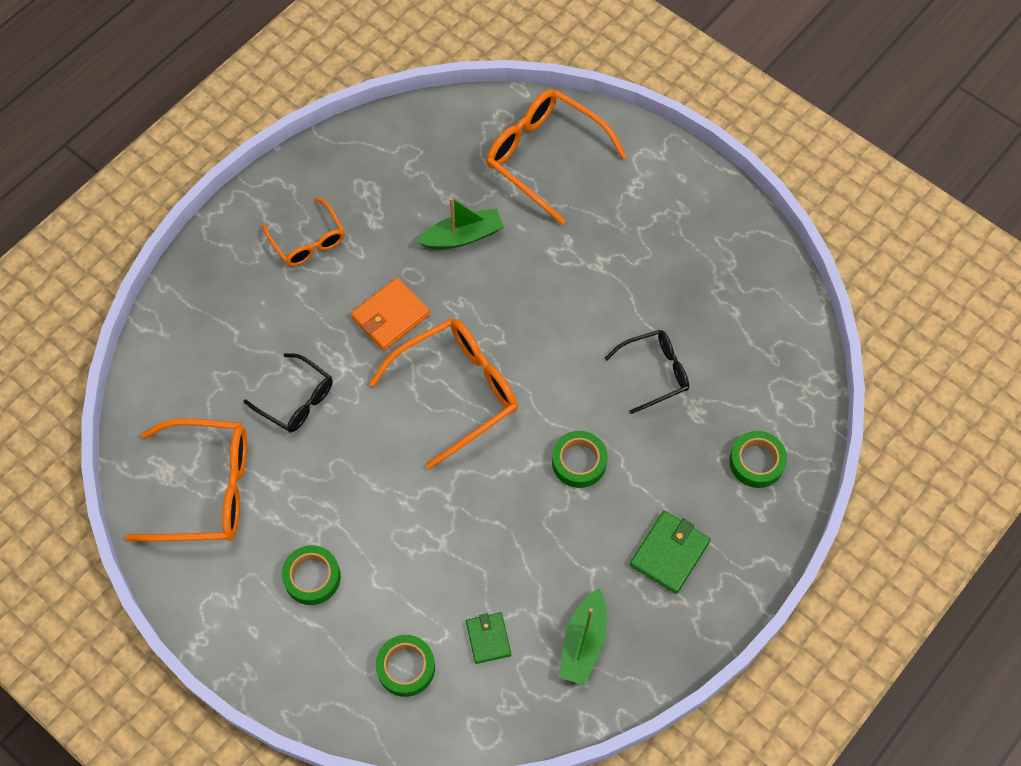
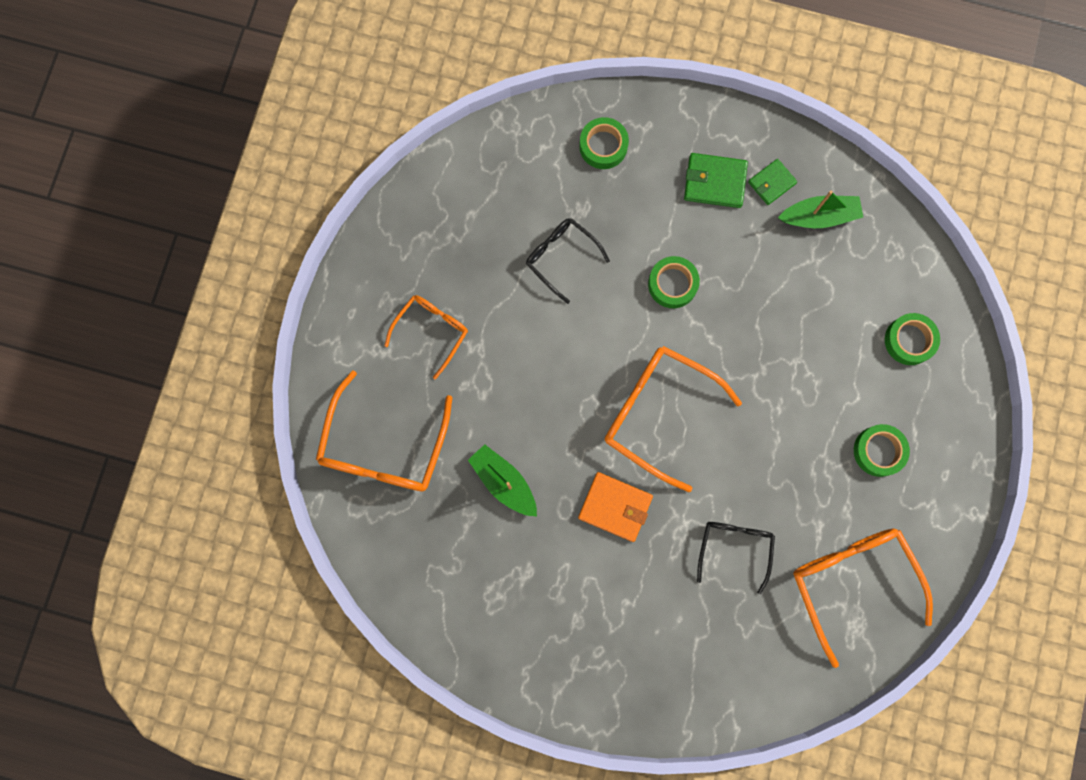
camera: 115 degrees left, 15 degrees up
(308, 241) = (575, 623): orange glasses -> orange glasses (432, 331)
(488, 638) = (854, 289): green wallet -> green wallet (771, 183)

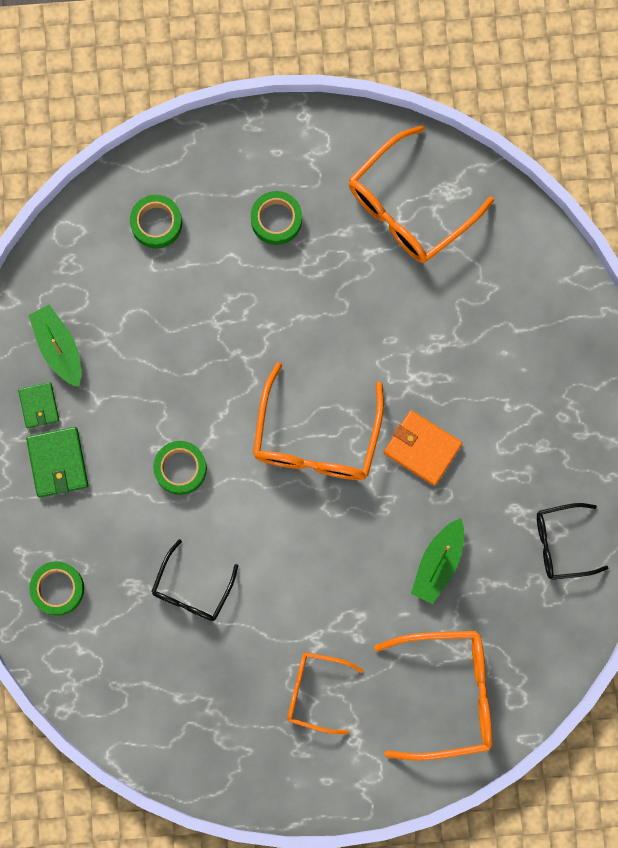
camera: 110 degrees left, 0 degrees up
(615, 507) = (422, 448): orange wallet -> orange wallet turned 60 degrees counterclockwise
(734, 547) = (418, 324): black glasses -> black glasses (561, 543)
(771, 183) = (39, 405): green wallet -> green wallet turned 45 degrees clockwise

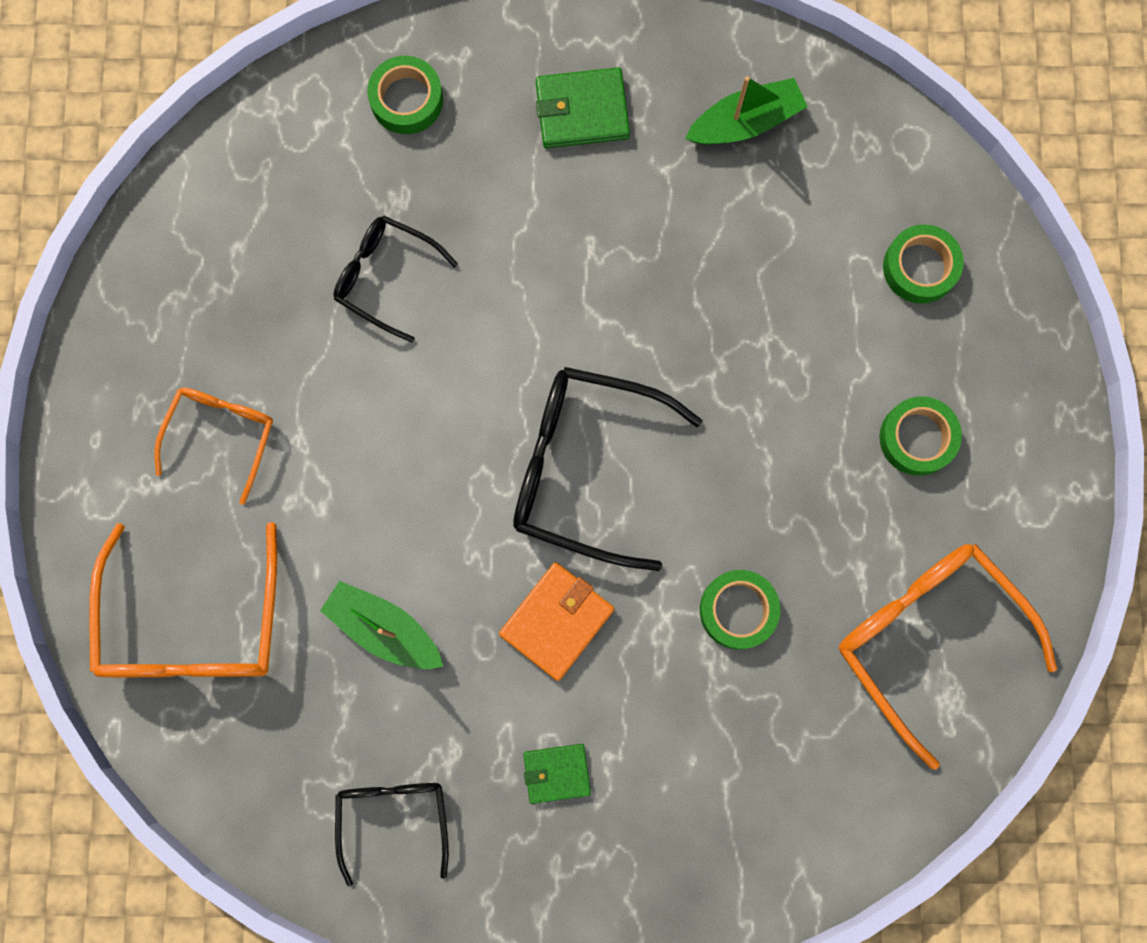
camera: 95 degrees right, 0 degrees up
(39, 405) = (664, 91): green wallet -> green wallet (557, 773)
(180, 469) = (558, 274): green tape -> green tape (738, 610)
(316, 439) = (584, 467): orange glasses -> black glasses

